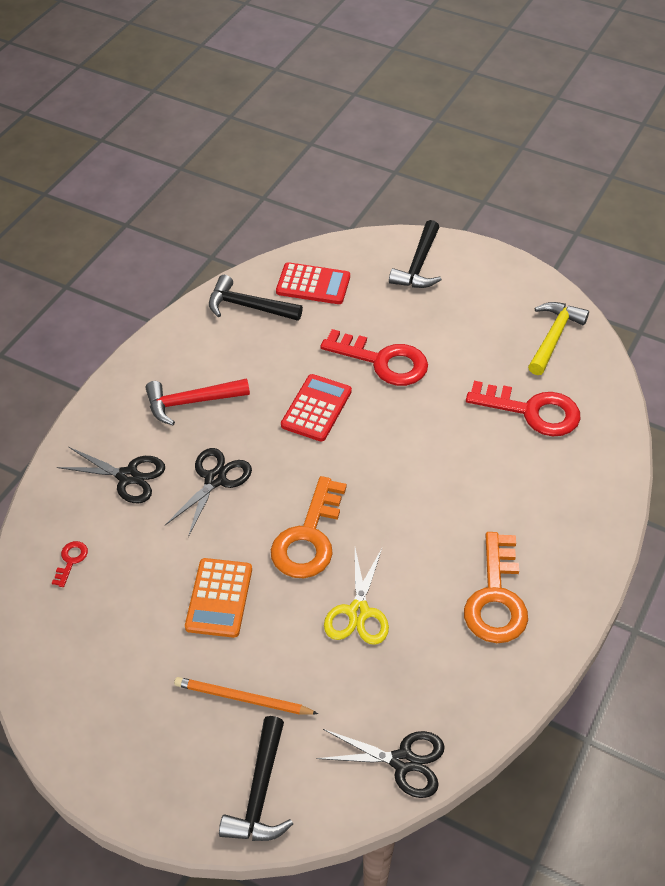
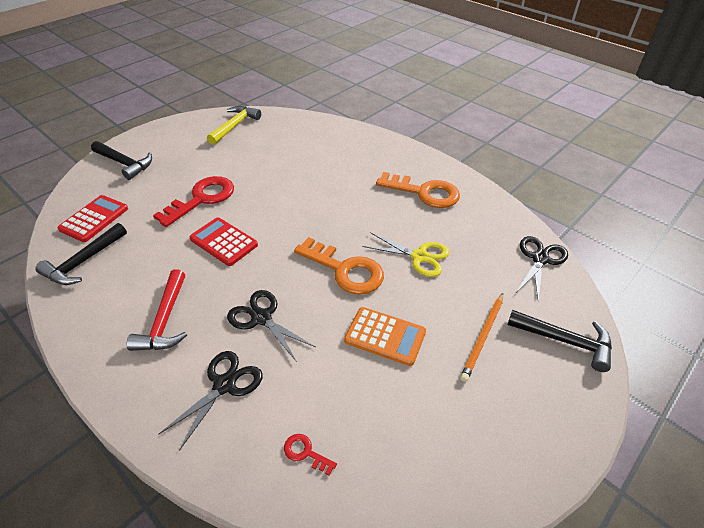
camera: 75 degrees left, 5 degrees down
(532, 411) = (288, 147): red key -> none
(553, 337) = (235, 126): yellow hammer -> yellow hammer turned 75 degrees clockwise

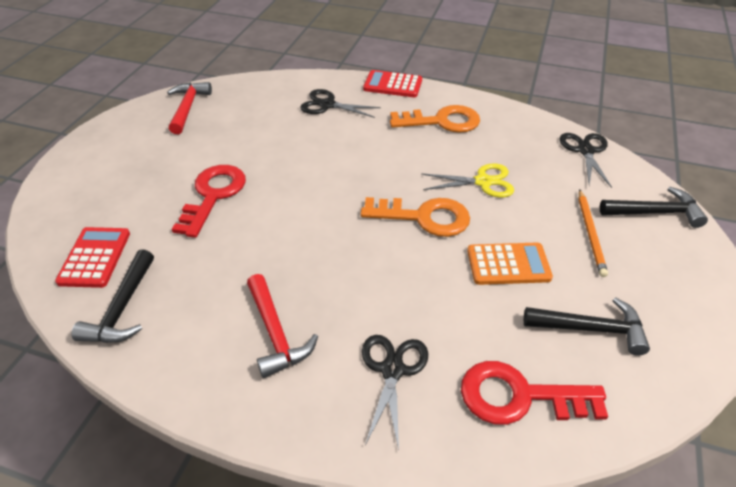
camera: 25 degrees left, 0 degrees up
(124, 163) = (82, 185): black hammer -> black hammer (591, 329)
(224, 242) = (275, 232): red calculator -> red calculator (393, 85)
(235, 126) = (188, 108): yellow hammer -> red hammer
(261, 318) = (378, 291): black scissors -> black scissors (327, 105)
(305, 453) = (519, 396): red key -> red key, size x2.32

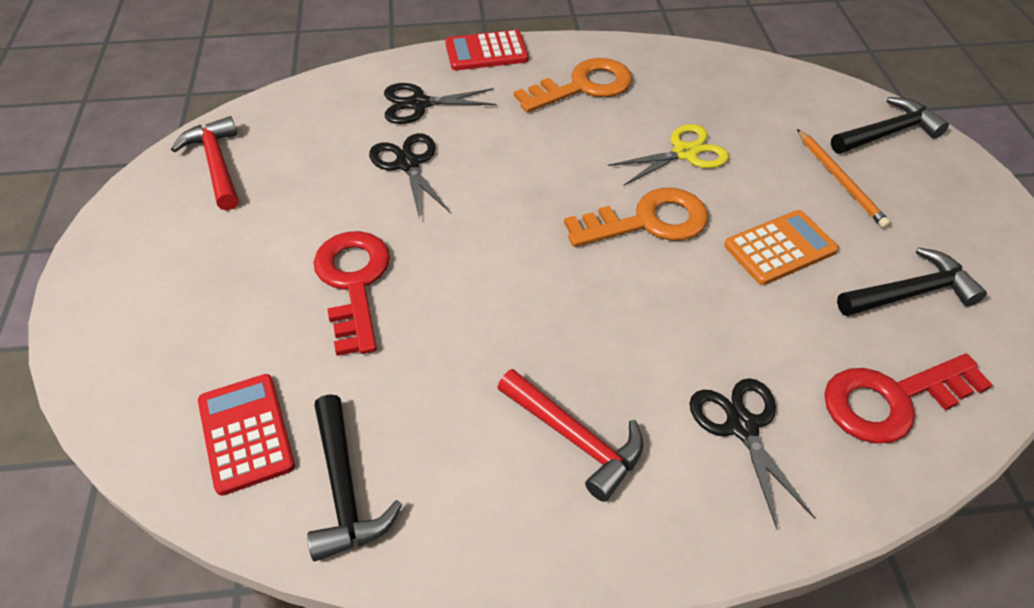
camera: 25 degrees left, 5 degrees up
(585, 150) = (770, 78): black scissors -> black scissors (408, 164)

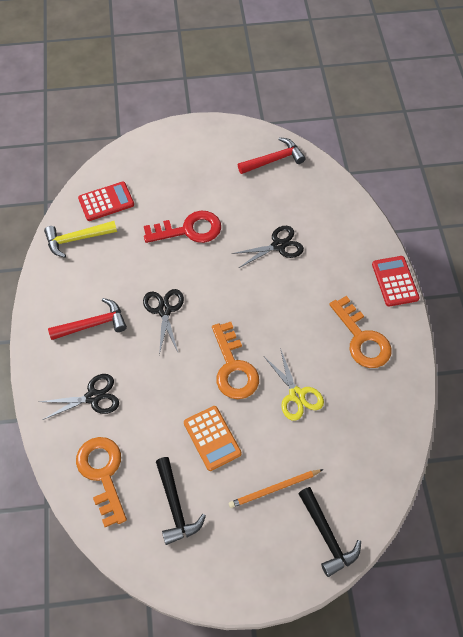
camera: 90 degrees right, 10 degrees up
(344, 489) = (77, 239): black hammer -> yellow hammer
(419, 104) = (334, 247): black scissors -> black scissors (164, 310)
(575, 438) = (93, 324): red hammer -> red hammer turned 150 degrees counterclockwise
(892, 400) = (102, 474): red key -> orange key

